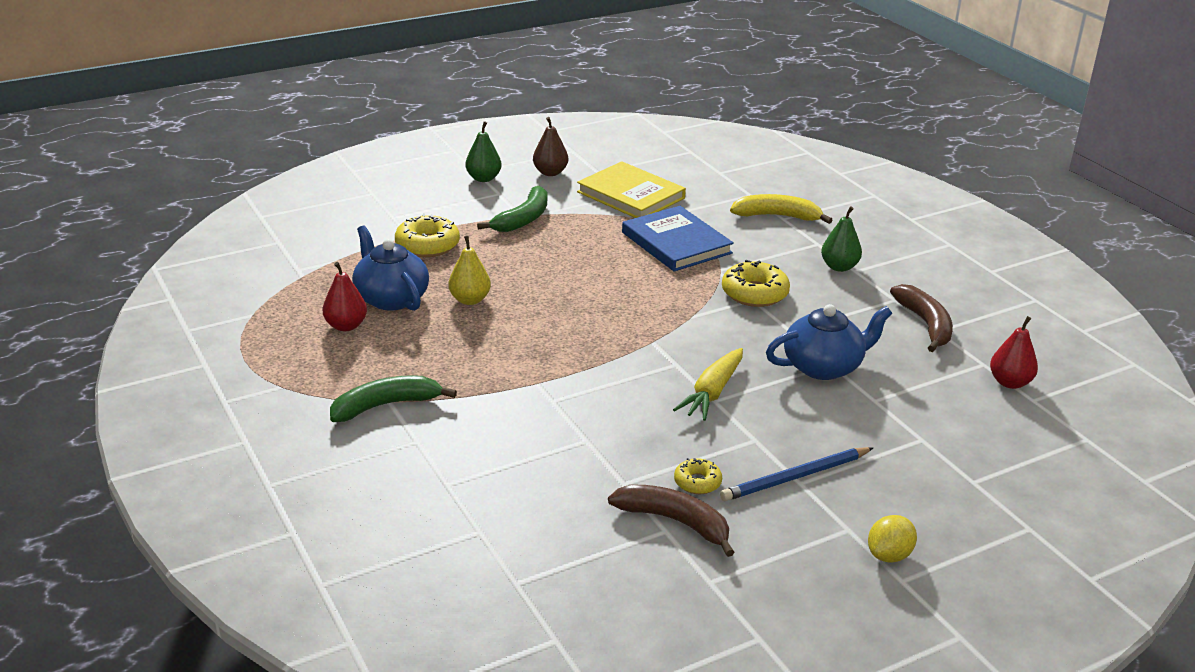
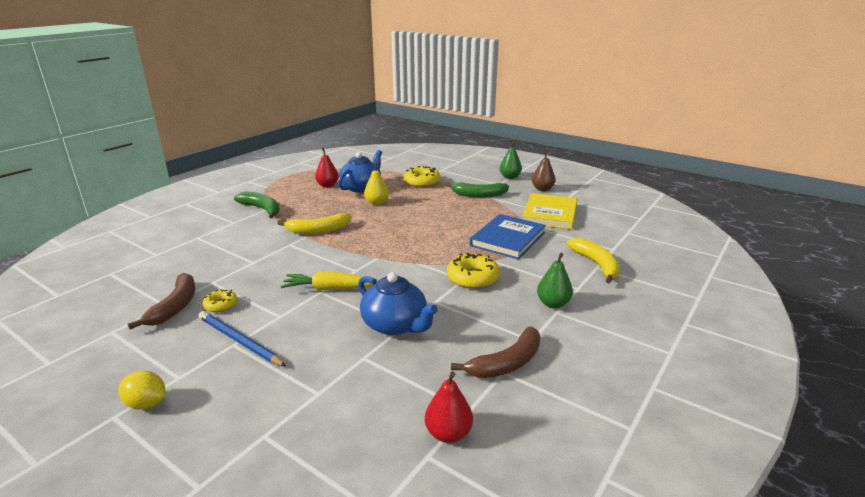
camera: 65 degrees right, 5 degrees down
(525, 368) = (318, 230): none -> yellow banana

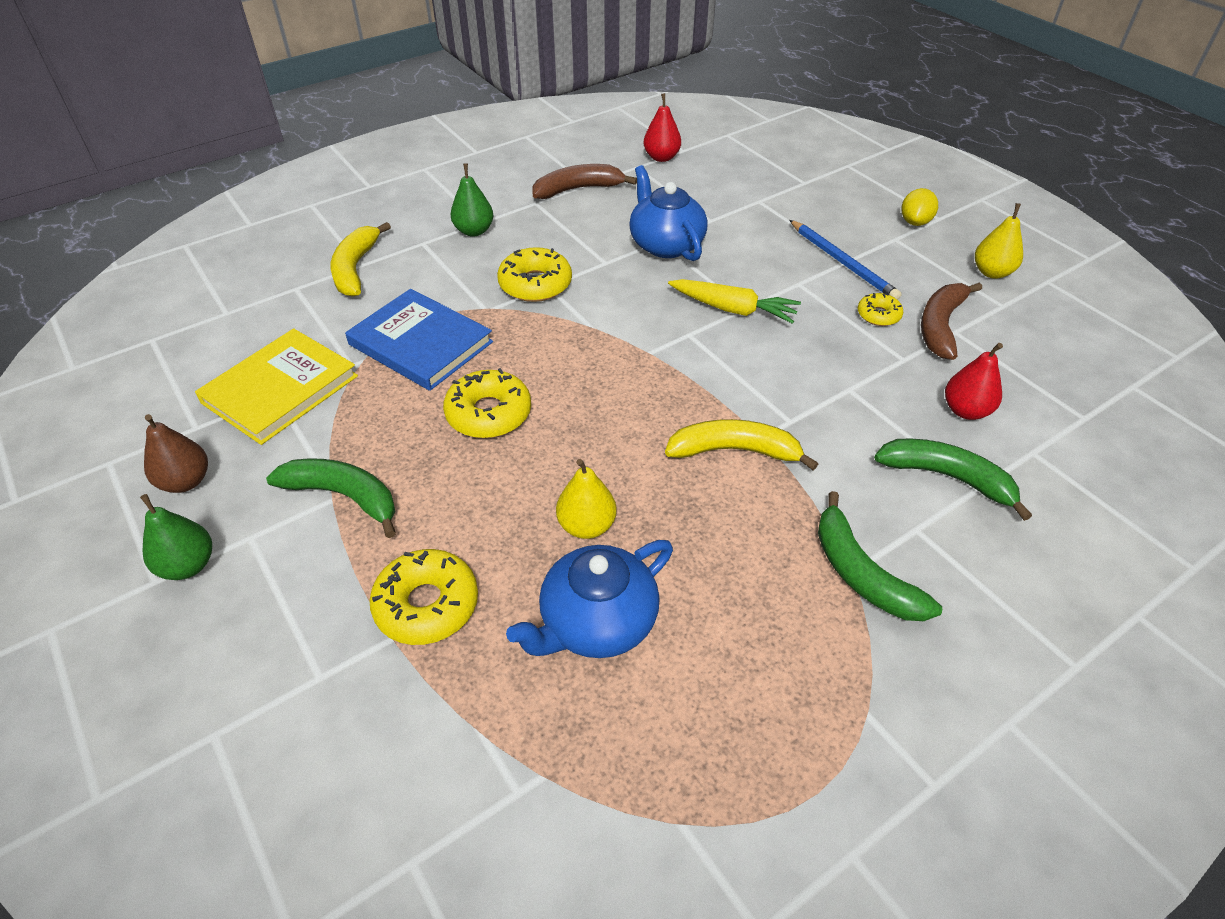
camera: 160 degrees left, 20 degrees up
(99, 360) = (992, 272): none -> yellow pear
(146, 404) = (915, 222): yellow lemon -> yellow lemon turned 75 degrees clockwise
(211, 238) = (947, 477): none -> green banana
(327, 185) = (686, 665): red pear -> red pear (965, 410)
(444, 222) = (489, 413): none -> yellow donut
(508, 239) = (420, 343): blue book -> blue book turned 75 degrees clockwise

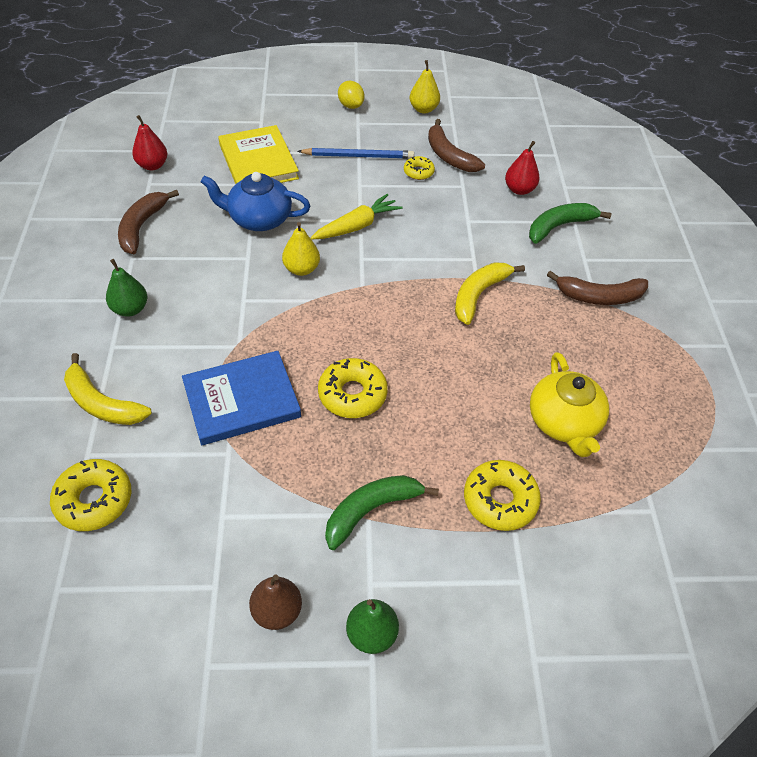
camera: 60 degrees left, 5 degrees up
(280, 389) = (217, 511): yellow book -> yellow book (258, 161)
(535, 284) = (235, 306): yellow donut -> yellow donut (94, 500)
(586, 526) = (489, 392): yellow pear -> yellow pear (301, 269)
(596, 622) = (564, 423): blue teapot -> yellow teapot
(861, 574) = (599, 297): green banana -> brown banana

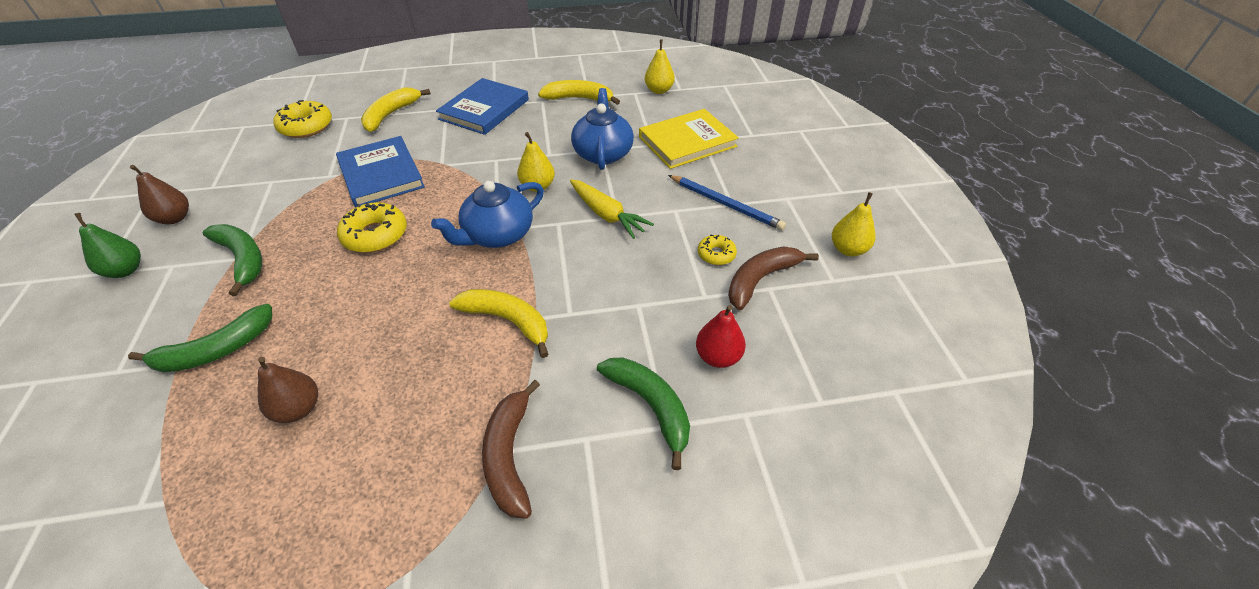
camera: 85 degrees right, 5 degrees down
(130, 309) = (484, 109): green pear -> blue book
(141, 227) = (579, 98): brown banana -> yellow banana
(152, 165) = (659, 90): red pear -> yellow pear
(351, 106) = (816, 189): yellow lemon -> none
(358, 156) = (725, 204): blue pencil -> blue pencil turned 45 degrees counterclockwise
(370, 300) = (497, 235): none -> blue teapot
(500, 500) = (216, 350): yellow donut -> green banana
(564, 423) = (298, 409): yellow teapot -> brown pear

